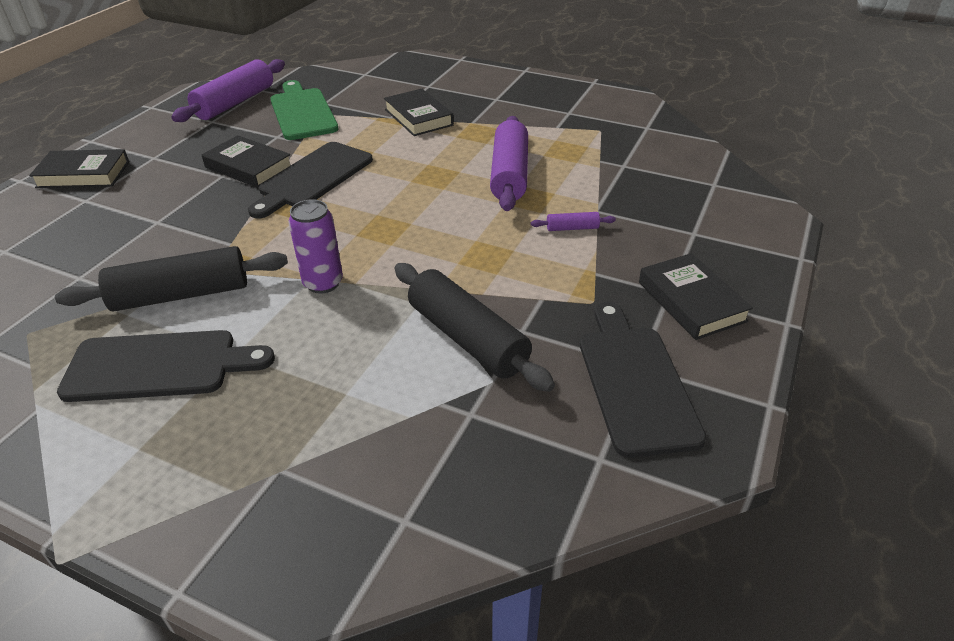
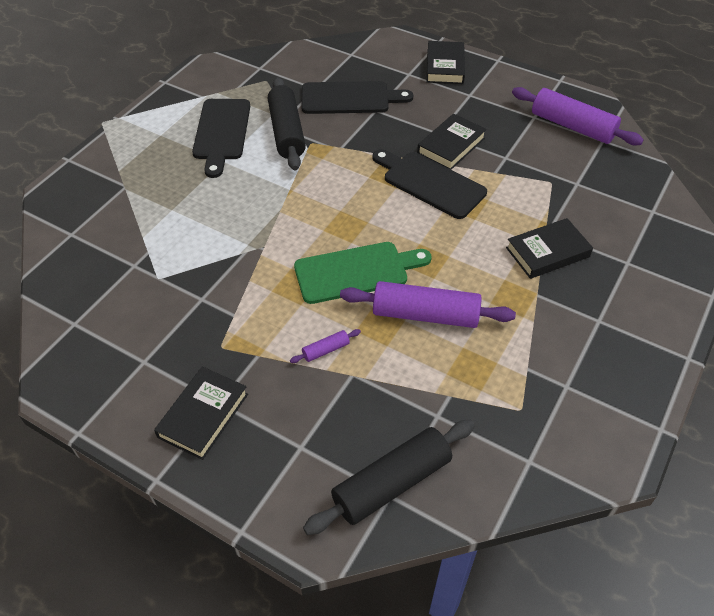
camera: 95 degrees right, 10 degrees up
(302, 112) = (555, 170): green cutting board -> green cutting board (356, 272)
(323, 283) = (283, 195): purple can -> none
(467, 338) = (203, 268): black rolling pin -> black rolling pin (391, 483)
(572, 228) = (326, 350): purple rolling pin -> purple rolling pin turned 60 degrees clockwise
(635, 382) = (129, 355): black cutting board -> black cutting board (350, 98)
(691, 301) = (203, 415): black book -> black book turned 45 degrees counterclockwise

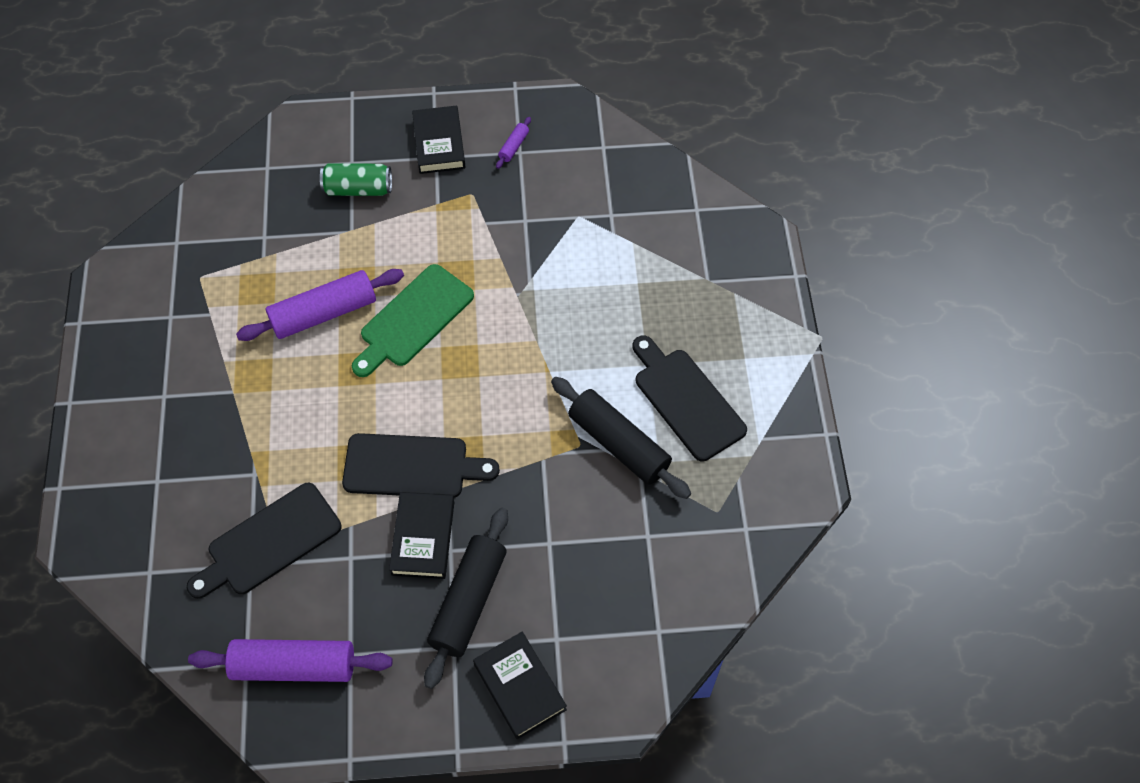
camera: 145 degrees right, 10 degrees up
(316, 413) = (358, 189): none -> green can
(326, 350) = (386, 237): purple rolling pin -> purple rolling pin (514, 146)
(350, 98) = (594, 544): black cutting board -> black cutting board (269, 542)
(391, 483) = (270, 175): black rolling pin -> black rolling pin (468, 601)
(547, 252) = (243, 447): black book -> none

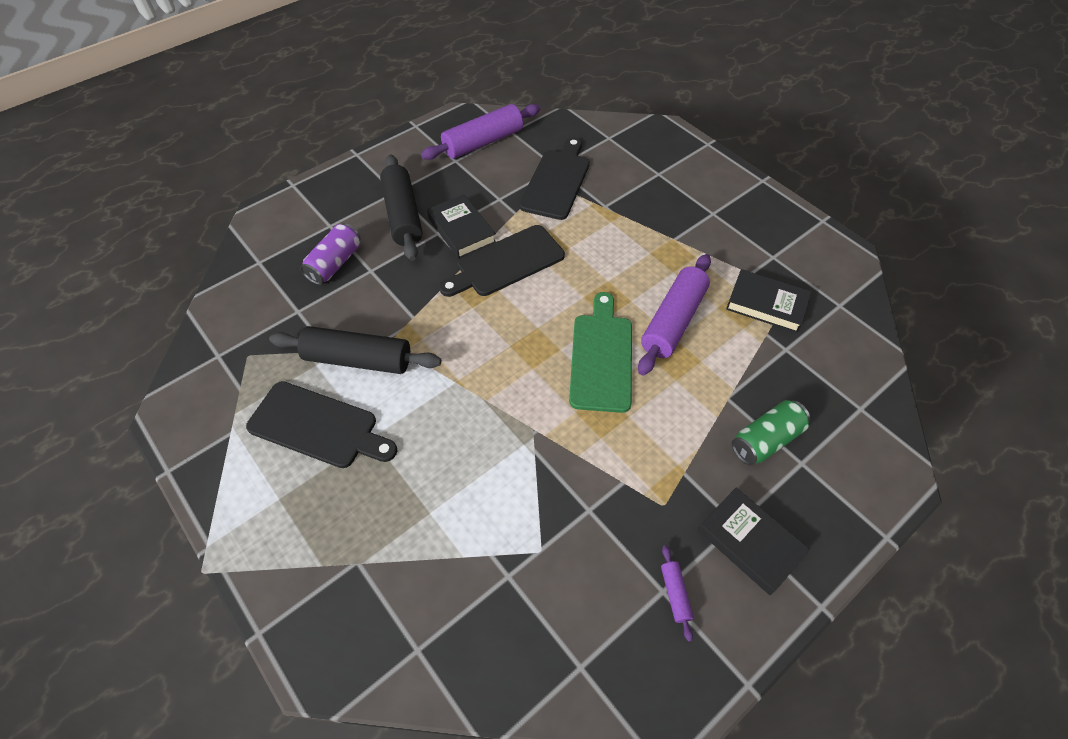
camera: 145 degrees right, 5 degrees down
(519, 687) = (338, 194): black book -> black book (766, 304)
(579, 576) = (335, 263): none -> purple can

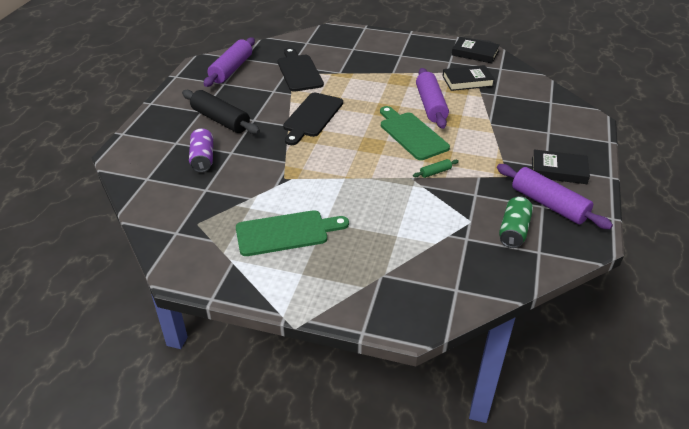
camera: 35 degrees left, 15 degrees down
(318, 426) = (286, 233): black cutting board -> green cutting board
(358, 359) = (274, 194): black rolling pin -> none
(461, 230) = (267, 113): black book -> black book (475, 53)
(572, 439) = (435, 172): none -> green rolling pin
(675, 594) = (548, 204): purple rolling pin -> purple rolling pin, size x2.29
(766, 440) = (524, 131): green can -> green can (513, 230)

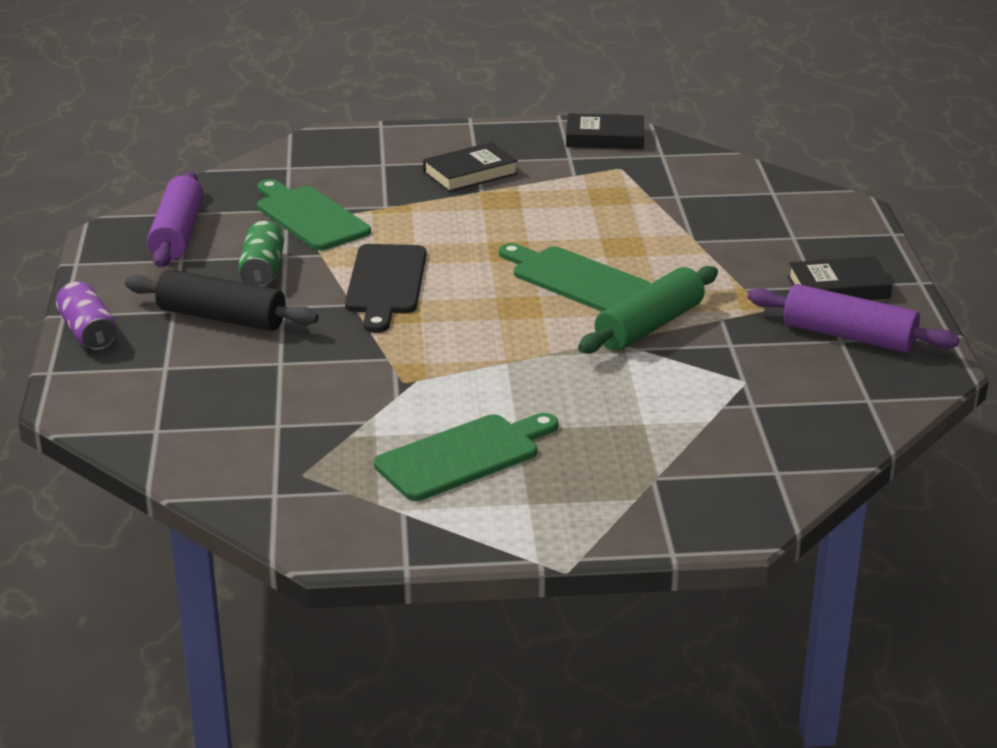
camera: 20 degrees left, 10 degrees down
(202, 158) = (235, 381): purple can -> purple can (88, 332)
(299, 71) = (309, 217): black cutting board -> green cutting board
(430, 105) = (579, 231): purple rolling pin -> none
(435, 172) = (649, 326): green rolling pin -> green rolling pin, size x2.29
(467, 81) = (618, 183): black book -> black book (470, 173)
(513, 230) = (816, 380): green can -> green can (262, 270)

